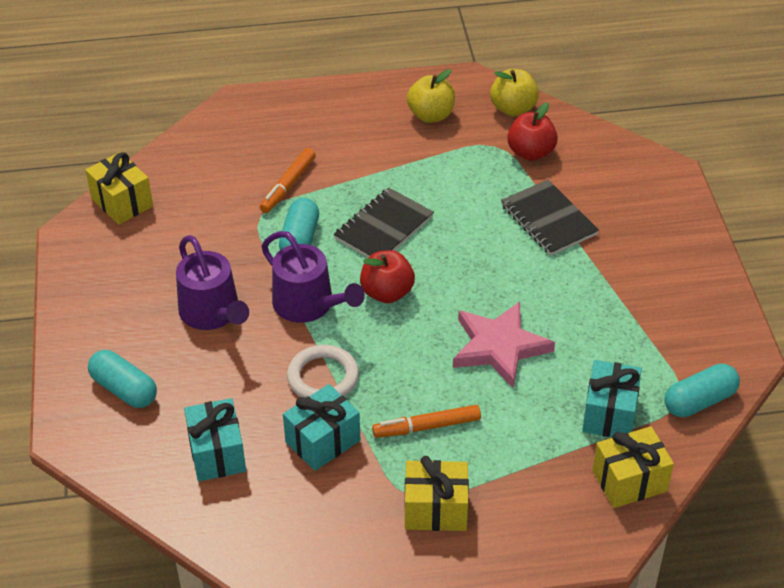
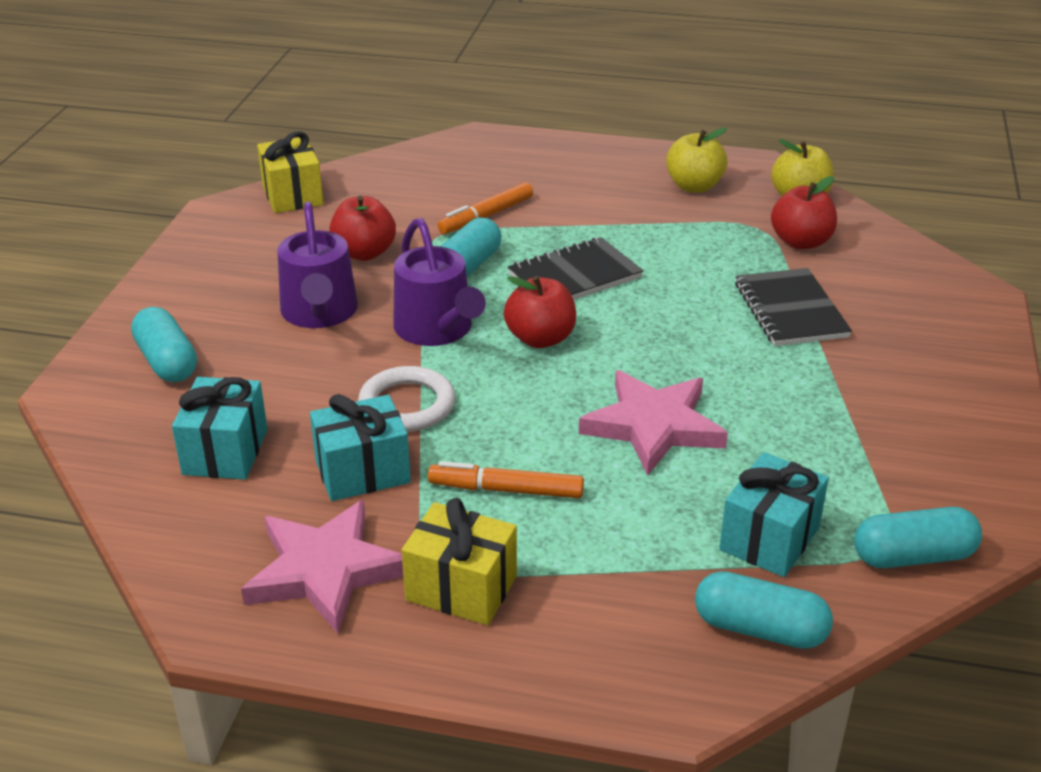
camera: 20 degrees right, 10 degrees down
(213, 246) = (364, 253): none -> red apple
(341, 524) = (325, 570): none -> pink star
(629, 481) = (760, 629): yellow gift -> turquoise capsule

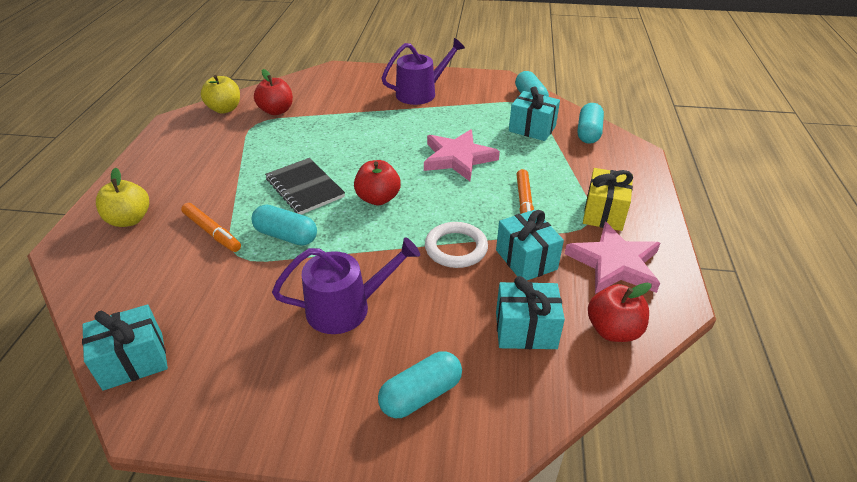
camera: 95 degrees left, 5 degrees up
(292, 195) = (133, 361): yellow gift -> turquoise gift
(364, 253) = (256, 294): red apple -> red apple (613, 330)
(437, 329) = (368, 243): purple watering can -> purple watering can (420, 93)
(694, 186) = (196, 144): yellow apple -> yellow apple (129, 219)
(790, 310) = (348, 117): black notebook -> none

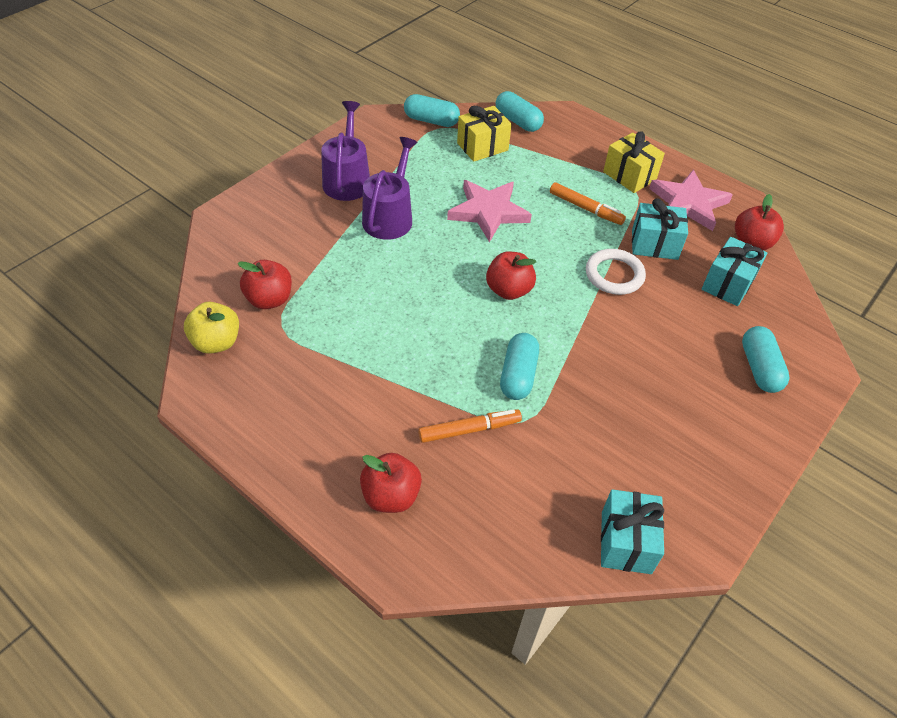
camera: 60 degrees left, 10 degrees up
(129, 219) = (391, 496): yellow apple -> red apple
(286, 236) = (518, 375): turquoise capsule -> turquoise capsule turned 45 degrees counterclockwise
(305, 188) = (449, 333): black notebook -> none
(346, 308) = (644, 372): purple watering can -> purple watering can (389, 217)
(532, 129) = (482, 147): turquoise gift -> yellow gift

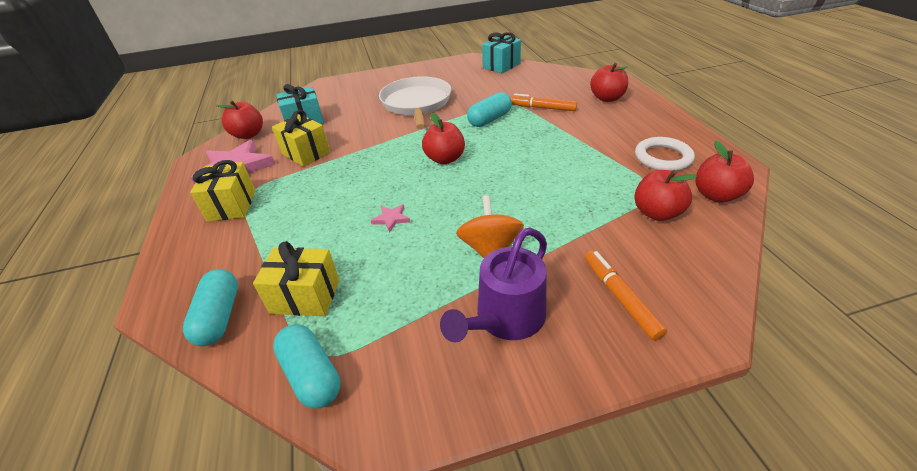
camera: 140 degrees left, 10 degrees down
(216, 342) = (716, 195): yellow apple -> red apple
(389, 217) = (490, 249): purple watering can -> orange spinning top
(488, 212) = (391, 219): pink star -> pink star, size x0.43
(585, 208) = (310, 192): orange marker -> orange marker (620, 297)
(614, 275) = (361, 145): white ring -> white ring (663, 158)
(642, 371) = (416, 103): none -> white pan
(654, 244) = (306, 153): turquoise gift -> yellow gift
(759, 368) = (356, 90): turquoise capsule -> none

